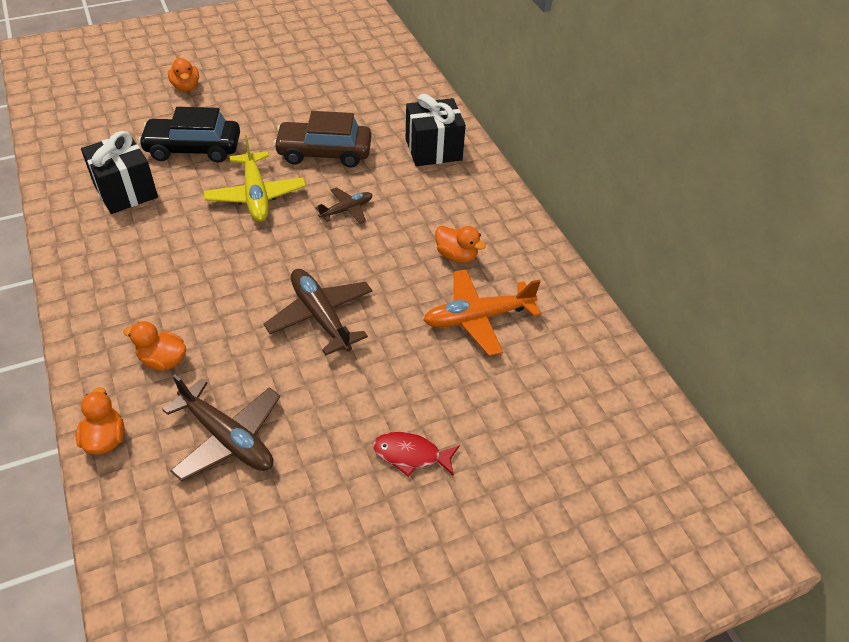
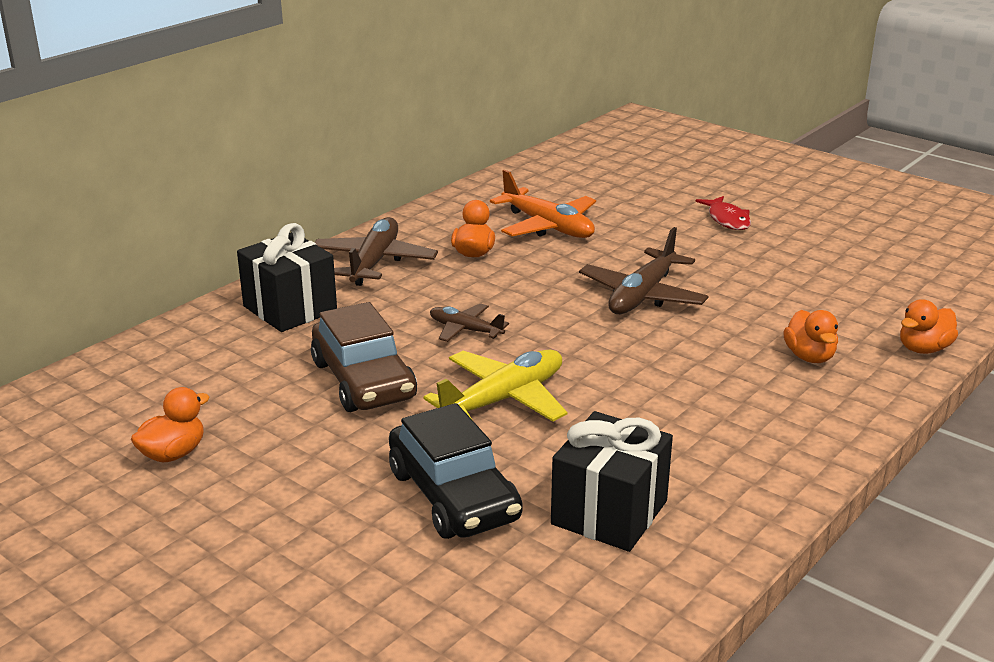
camera: 115 degrees left, 20 degrees down
(186, 87) = (280, 588): orange duck -> orange duck (173, 454)
(228, 438) = (829, 293): brown plane -> brown plane (374, 262)

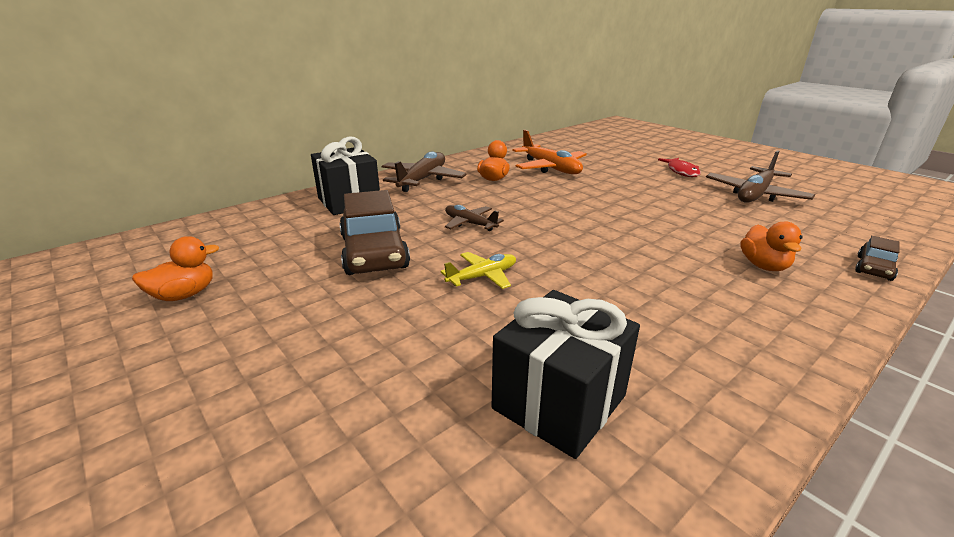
camera: 10 degrees right, 0 degrees up
(454, 495) = (403, 362): black car -> none
(503, 399) = (482, 276): yellow plane -> yellow plane, size x0.58
(642, 295) = (614, 211): brown plane -> brown plane (755, 195)
(923, 349) = (874, 268): orange duck -> brown car

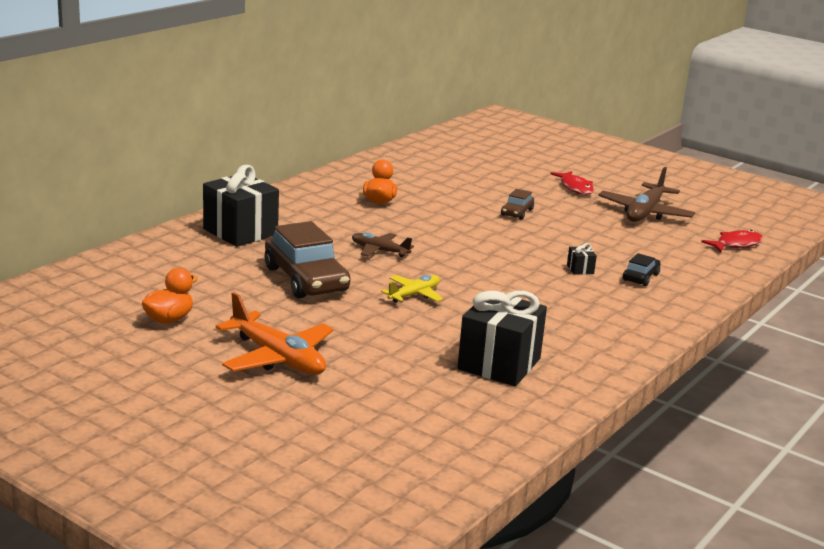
camera: 15 degrees left, 5 degrees down
(422, 180) = (301, 204): brown plane -> none
(550, 168) = (436, 186): orange plane -> orange plane (278, 358)
(687, 253) = (580, 269): none -> black gift
(763, 266) = (640, 277): orange duck -> black car
(871, 230) = (736, 244): none -> red fish
(874, 268) = (724, 275): brown car -> brown car (517, 212)

